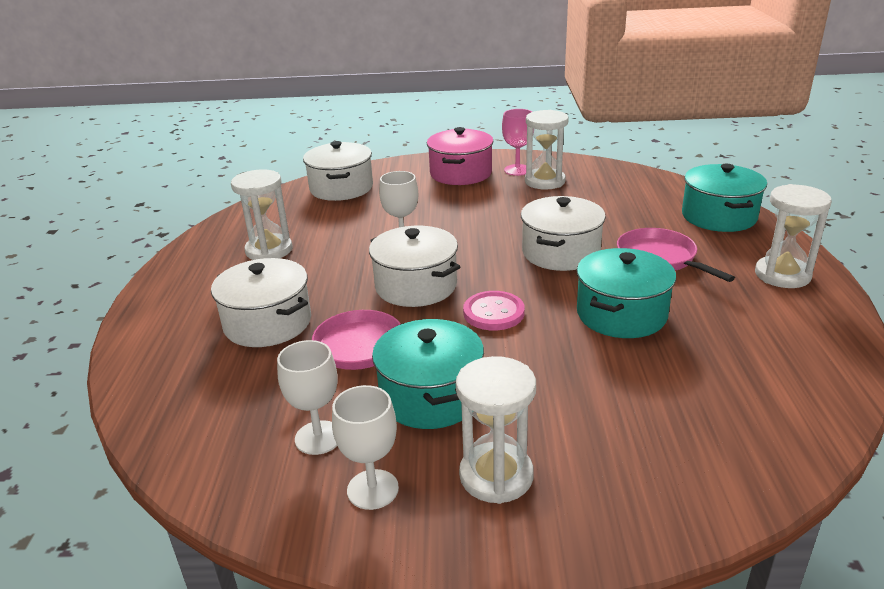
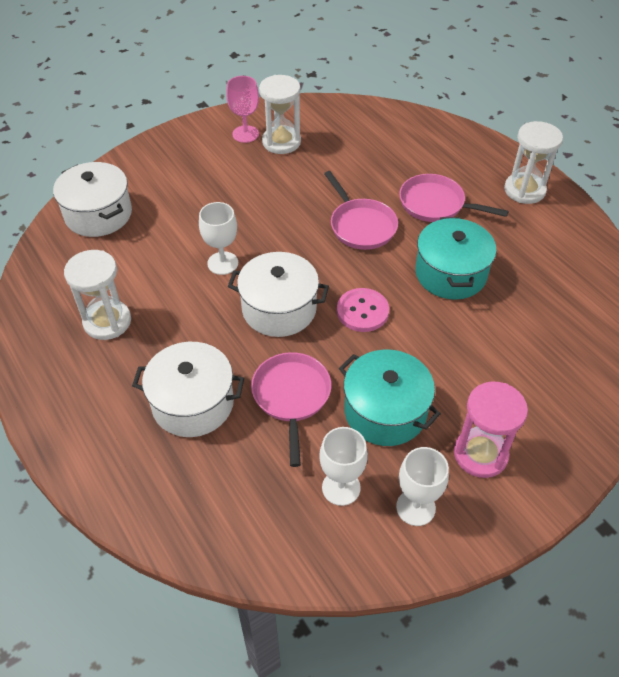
camera: 35 degrees left, 20 degrees up
(461, 173) = (198, 155): pink pot -> none
(496, 475) = (480, 454): white hourglass -> pink hourglass
(560, 252) = (361, 225): white pot -> pink pan
(719, 216) = (444, 140): turquoise pot -> none

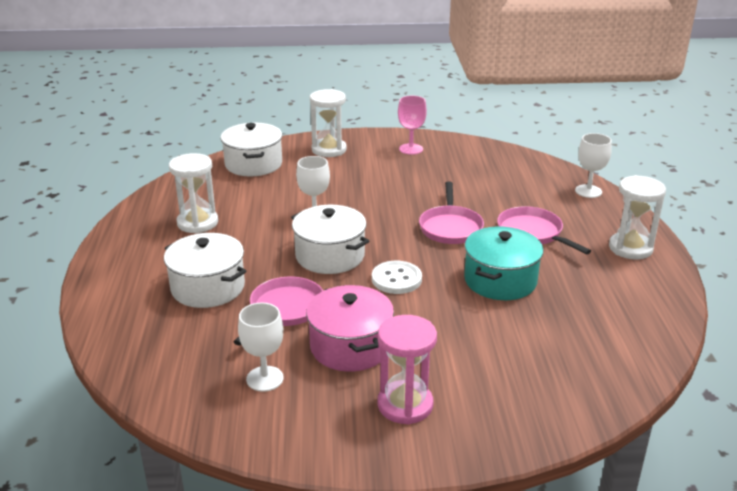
camera: 30 degrees right, 20 degrees down
(281, 142) = (435, 161): white hourglass -> white hourglass (329, 150)
(362, 311) = (396, 279): pink button -> white button
(385, 411) = (350, 346): turquoise pot -> pink pot
(415, 507) = (312, 416): white goblet -> white goblet (588, 191)

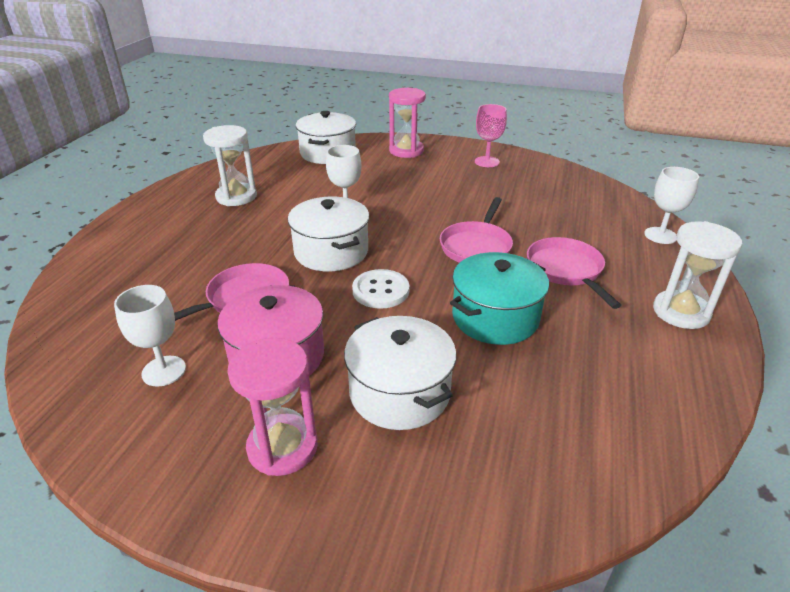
camera: 20 degrees right, 5 degrees up
(208, 287) = (193, 259): white pot -> white pot (399, 392)
(329, 150) = (406, 151): white hourglass -> pink hourglass

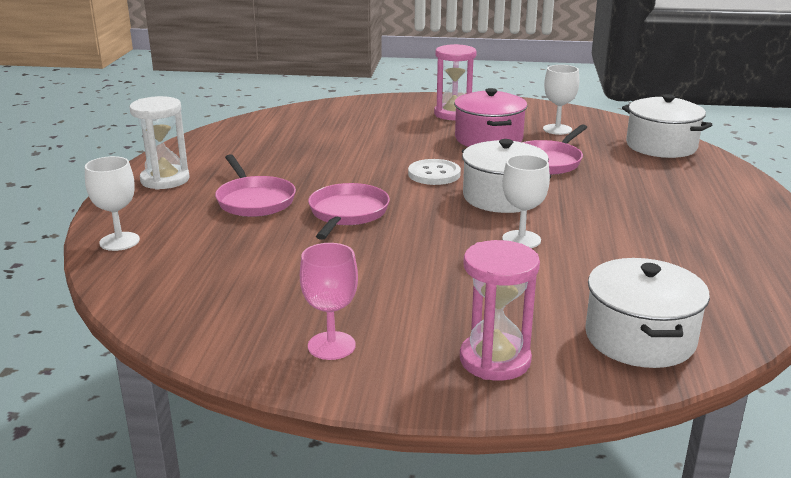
camera: 170 degrees right, 10 degrees down
(236, 197) = (683, 244): white hourglass -> none
(399, 392) = (395, 132): white pot -> white pot (661, 146)
(495, 317) = (330, 166): turquoise pot -> none

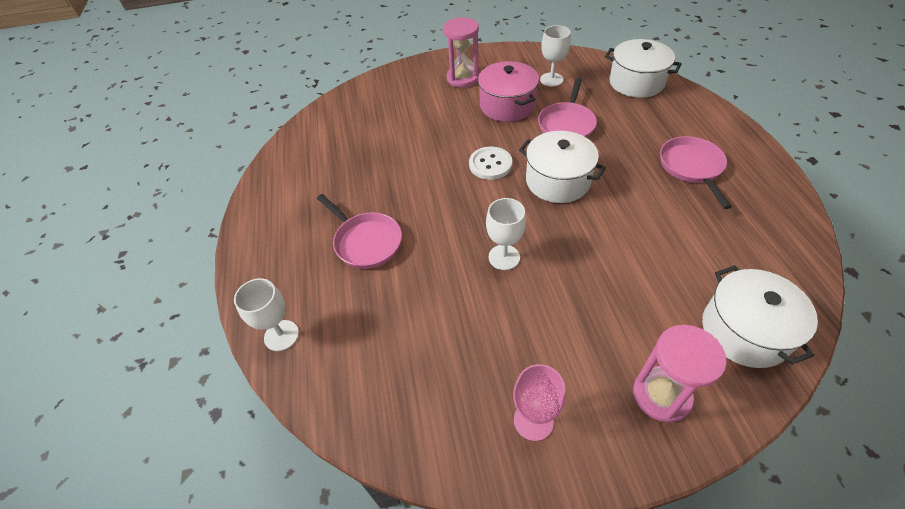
camera: 15 degrees left, 25 degrees up
(165, 180) = (273, 234): white hourglass -> none
(347, 214) = (451, 238): pink pan -> pink pan (692, 168)
(521, 239) = (600, 233): white goblet -> white goblet (504, 257)

